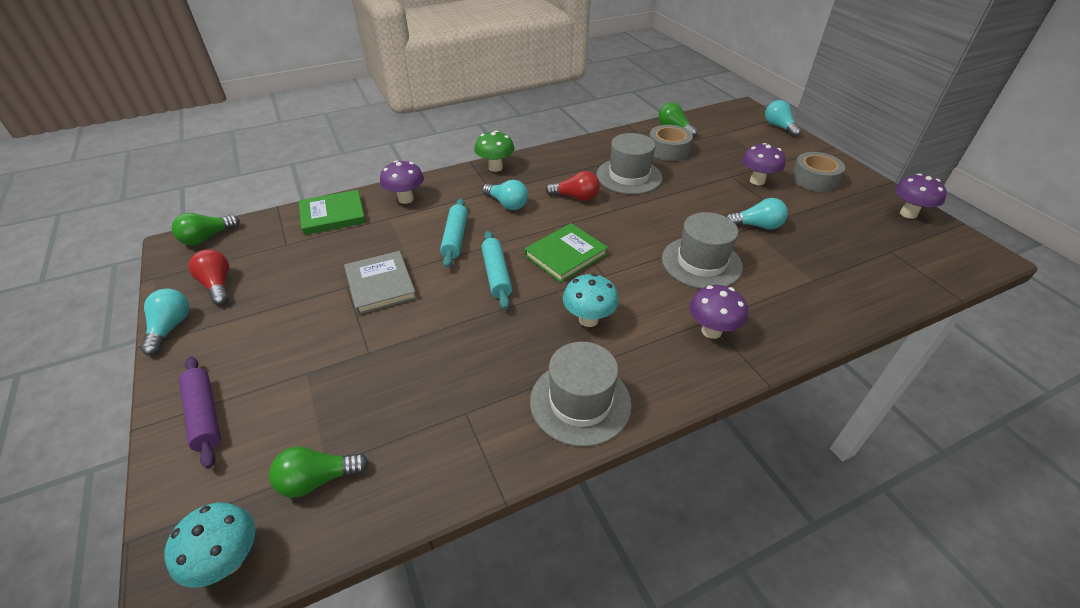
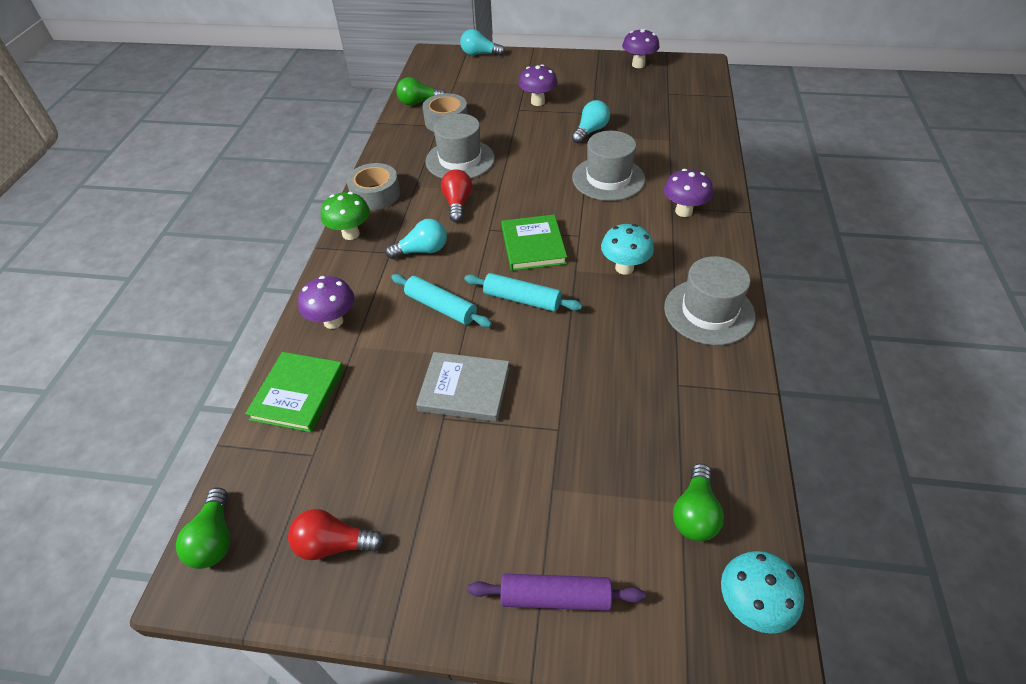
camera: 55 degrees left, 5 degrees up
(170, 328) = (377, 612): turquoise light bulb -> none
(576, 197) = (457, 203): red light bulb -> red light bulb turned 45 degrees counterclockwise
(814, 179) = (563, 77): grey tape -> grey tape (375, 194)

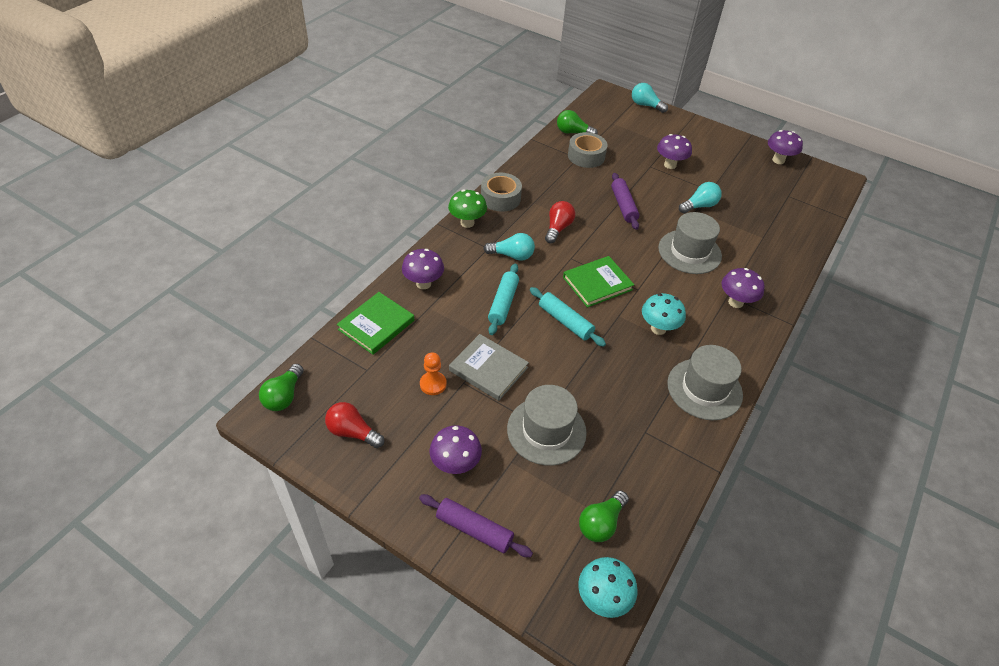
camera: 20 degrees right, 0 degrees up
(407, 436) = (433, 384): none -> orange pawn
(441, 307) = (503, 303): turquoise rolling pin -> turquoise rolling pin turned 45 degrees clockwise
(460, 160) = (579, 193): grey hat -> grey hat (546, 430)
(487, 524) = (455, 464): none -> purple mushroom
(514, 157) = (623, 206): none -> purple rolling pin
(533, 245) = (597, 283): green book -> green book turned 45 degrees clockwise

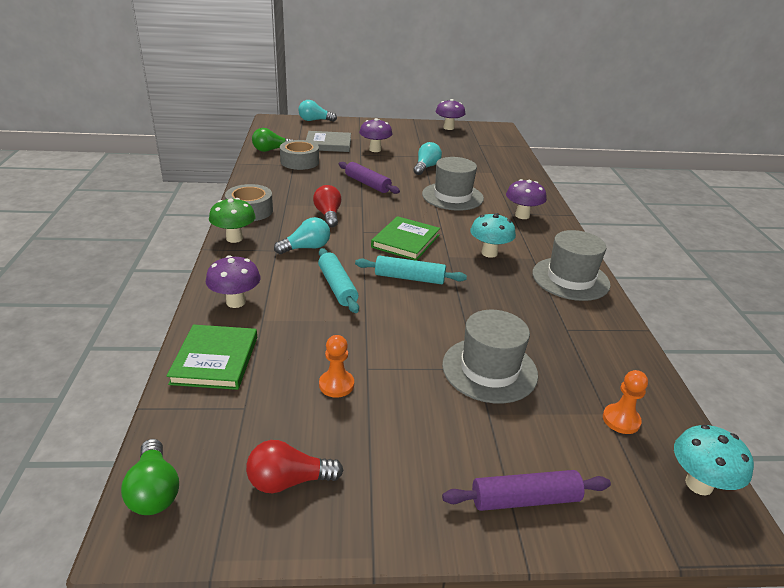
camera: 35 degrees left, 15 degrees down
(455, 464) = (438, 447): purple mushroom -> none
(488, 369) = (380, 345): grey book -> grey book (328, 144)
(601, 523) = (621, 420): green light bulb -> orange pawn

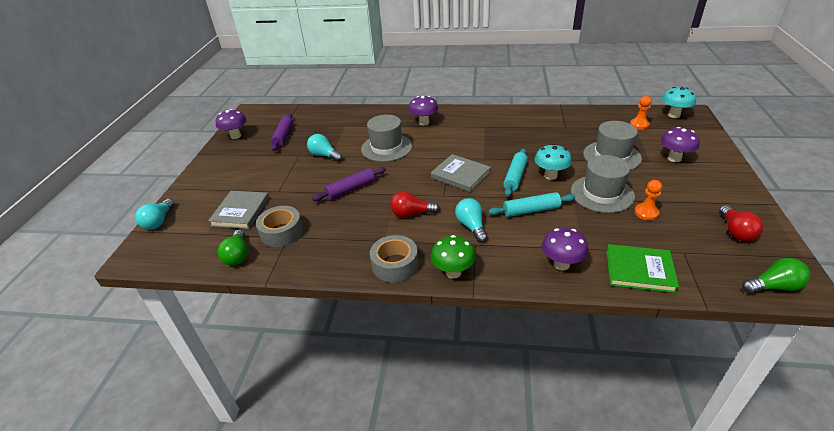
camera: 75 degrees left, 5 degrees up
(375, 150) = (270, 181): purple mushroom -> purple mushroom (674, 158)
(405, 241) = (460, 175): green book -> grey book
(489, 253) = (479, 141): turquoise mushroom -> turquoise mushroom (550, 176)
(525, 499) = (706, 158): purple rolling pin -> purple rolling pin (283, 136)
(570, 279) = (510, 117): grey hat -> grey hat (602, 194)

